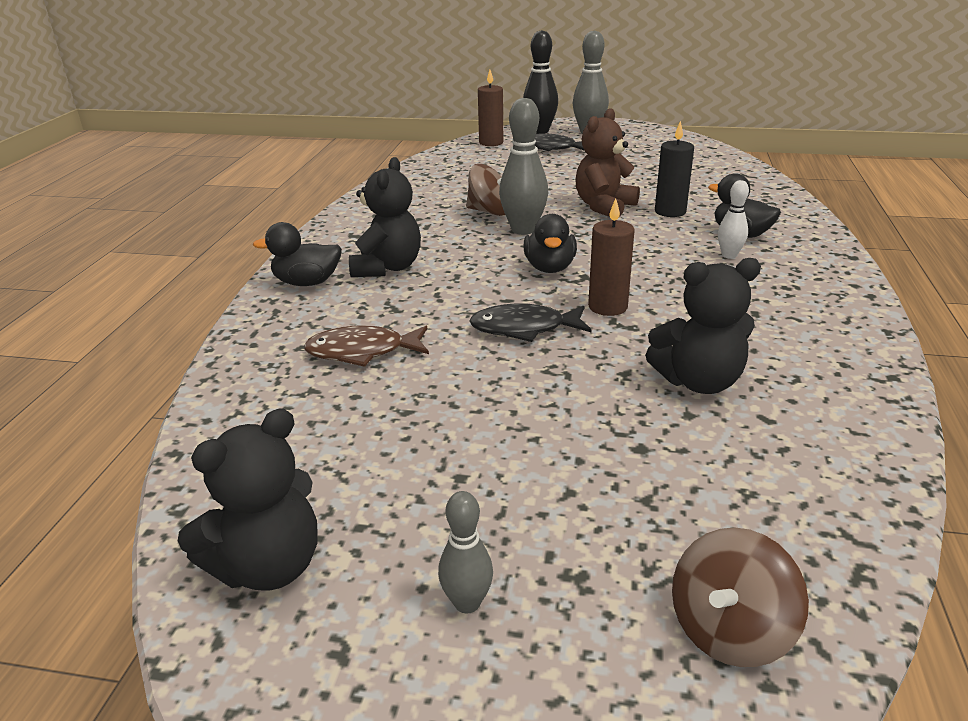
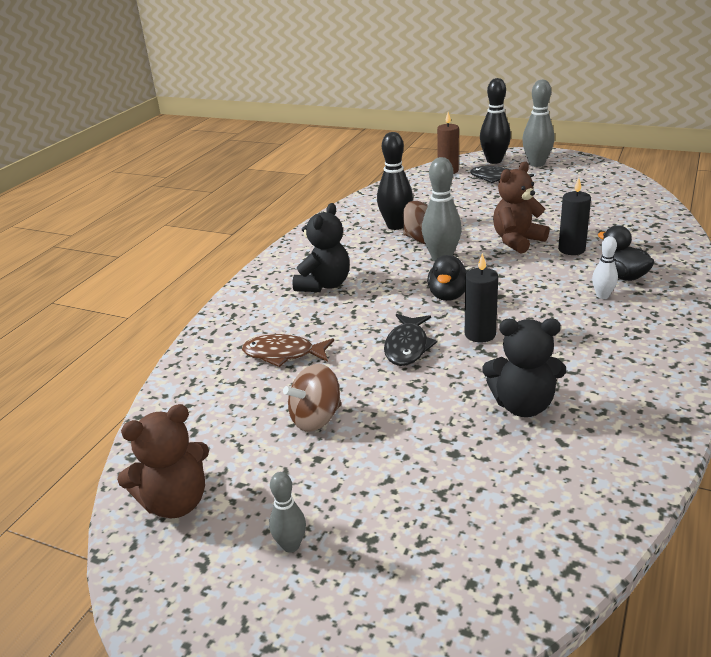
camera: 15 degrees right, 0 degrees up
(268, 566) = (176, 502): black teddy bear -> brown teddy bear
(307, 282) = (262, 293): black duck -> none
(452, 200) = (396, 226): none -> black bowling pin
(524, 328) = (407, 347): black fish -> black fish turned 90 degrees counterclockwise
(607, 307) = (480, 334): brown candle -> black candle
(729, 630) = (457, 591): brown spinning top -> brown spinning top (316, 418)

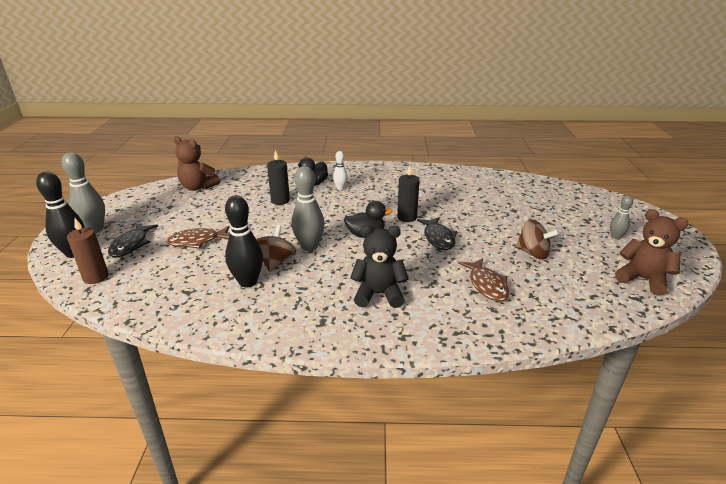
camera: 115 degrees left, 0 degrees up
(407, 347) = (438, 238): black fish -> black fish turned 90 degrees clockwise
(487, 205) = (197, 241): none -> brown fish
(517, 241) = (270, 220): brown teddy bear -> brown teddy bear (198, 187)
(523, 405) = (462, 199): black teddy bear -> none

